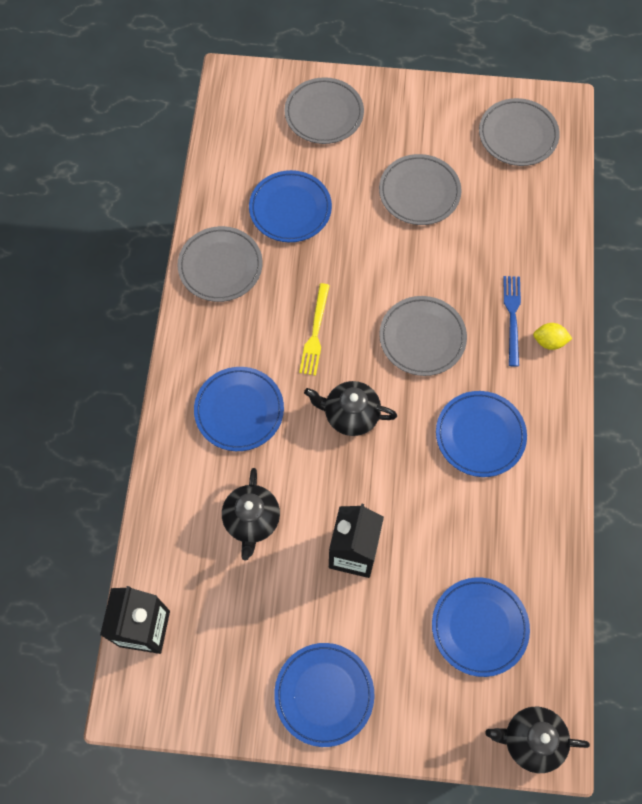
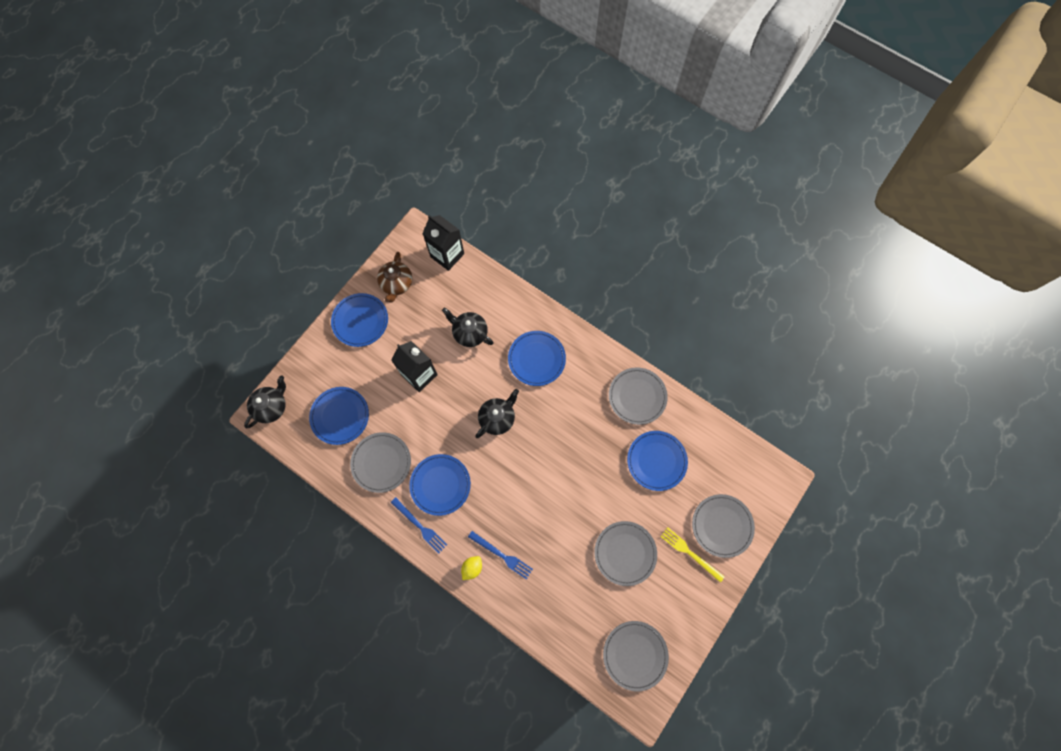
camera: 120 degrees right, 5 degrees up
(234, 677) = (397, 284): none -> brown teapot
(315, 332) = (561, 428): yellow fork -> yellow fork (690, 553)
(422, 338) = (521, 489): grey plate -> grey plate (381, 462)
(545, 429) = (420, 526): none -> blue fork

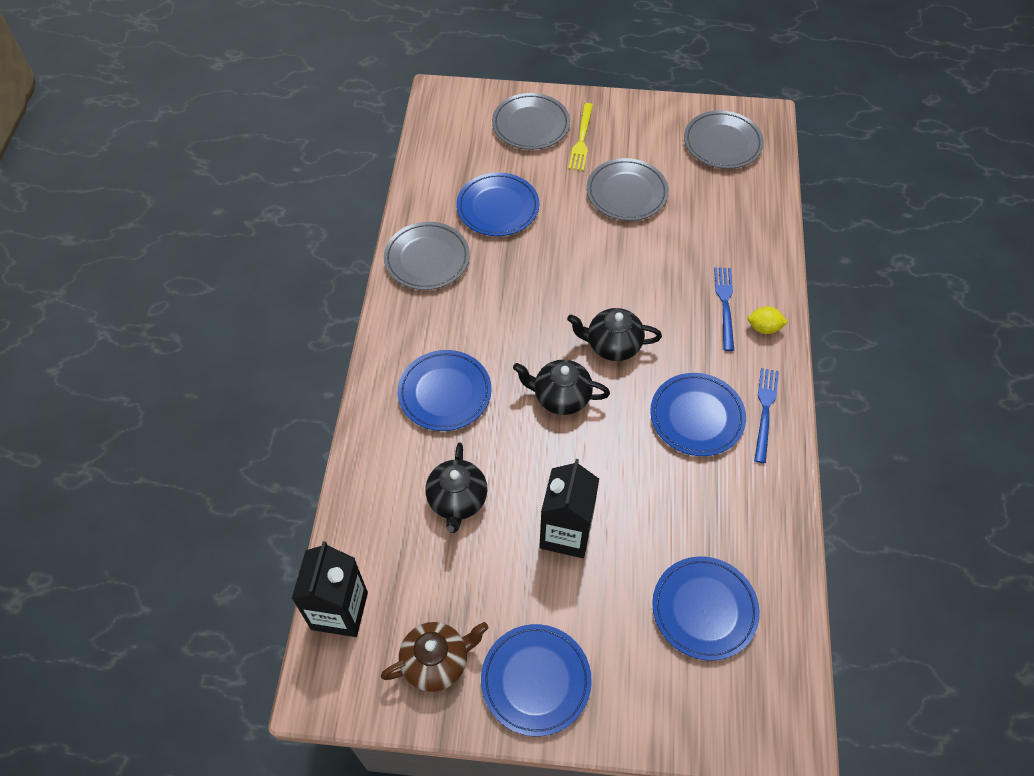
camera: 120 degrees left, 15 degrees down
(272, 407) = (767, 730): black teapot -> black teapot (612, 345)
(381, 462) = (725, 508): grey plate -> none

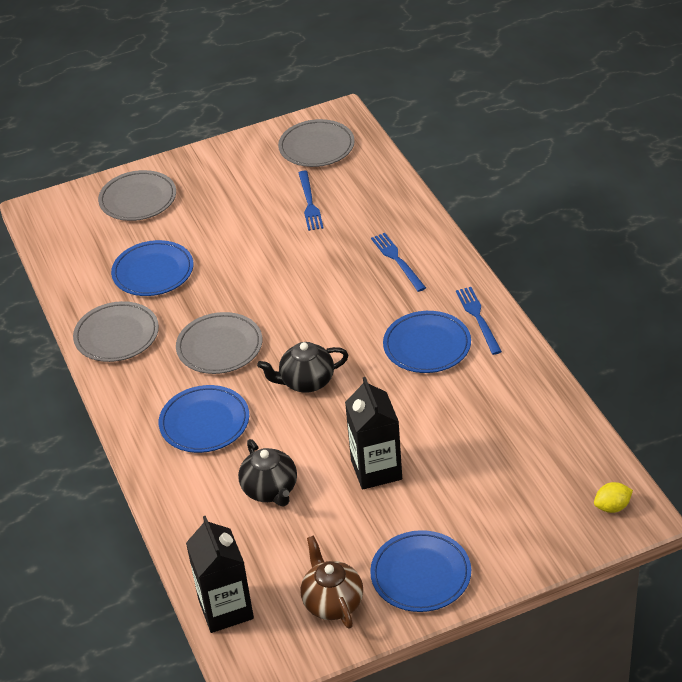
camera: 25 degrees left, 15 degrees down
(436, 662) = (332, 602): brown teapot -> brown teapot turned 60 degrees counterclockwise
(581, 139) = (192, 192): yellow fork -> none
(612, 345) = (324, 327): black teapot -> none
(626, 193) = (259, 215): grey plate -> grey plate (219, 347)
(680, 201) = (309, 203): none -> blue fork
(704, 609) = (519, 467): blue plate -> none
(764, 328) = (439, 263): yellow lemon -> yellow lemon (612, 507)

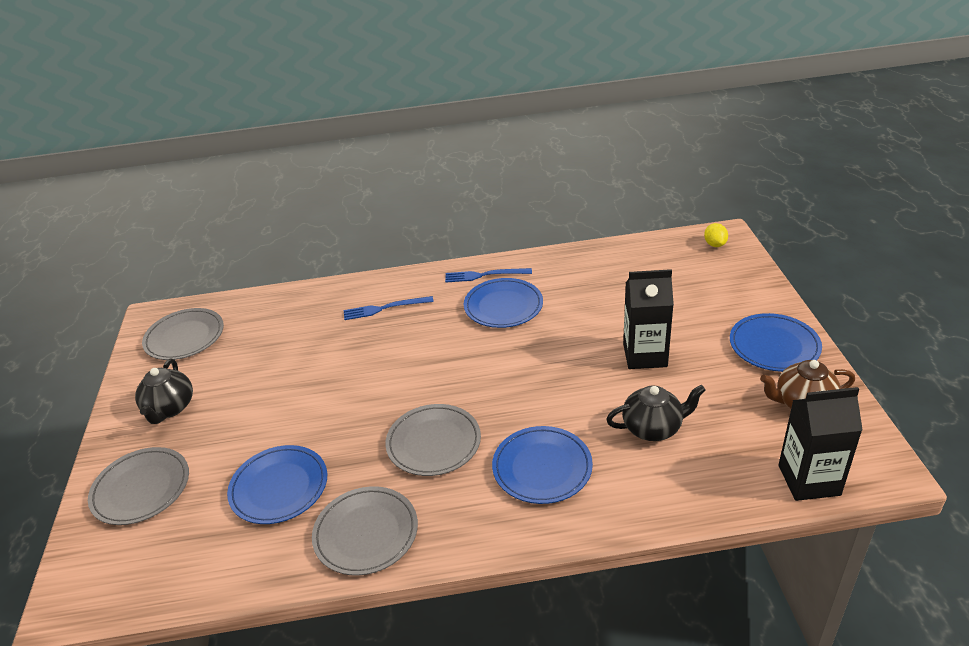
camera: 75 degrees left, 5 degrees down
(306, 382) = (515, 385): black teapot -> black teapot (170, 408)
(309, 203) = (263, 352): blue fork -> none

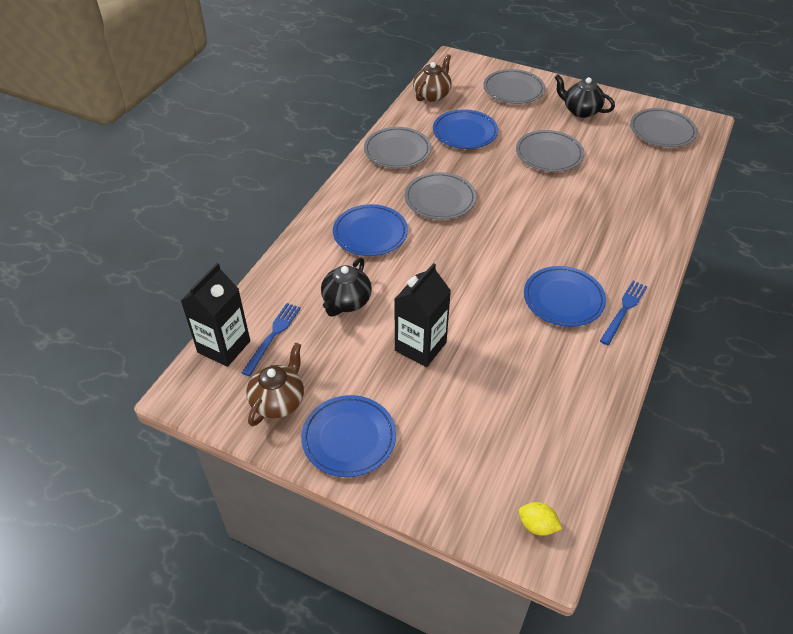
camera: 120 degrees right, 10 degrees up
(196, 572) = (432, 95): none -> brown teapot
(283, 397) = (549, 154): none -> grey plate
(384, 308) = (619, 232): blue fork -> blue fork (273, 336)

